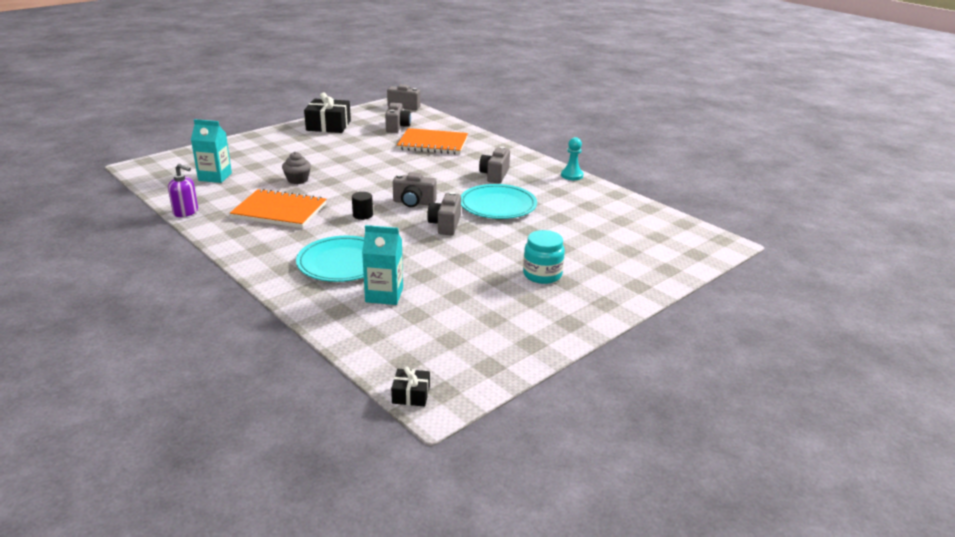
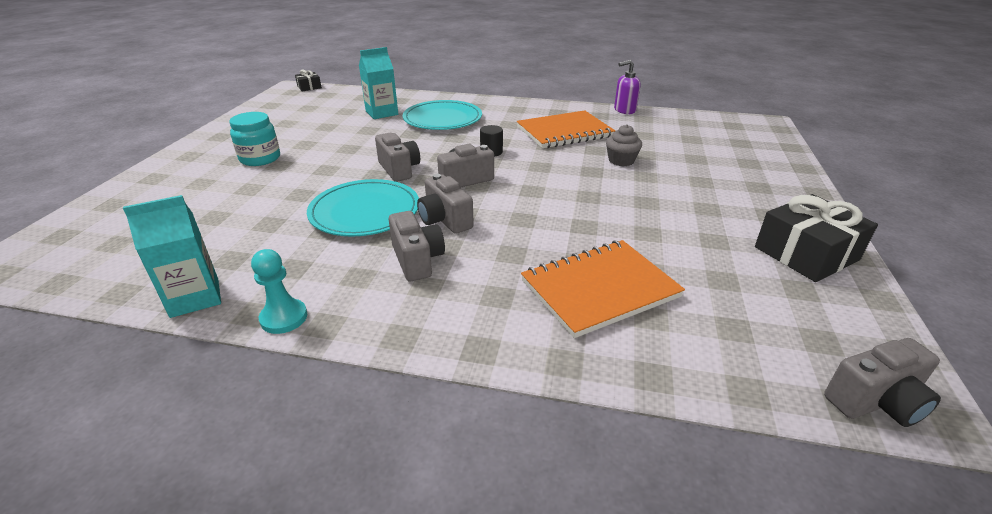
camera: 145 degrees right, 5 degrees up
(215, 177) = (689, 137): turquoise carton -> turquoise carton (195, 297)
(397, 127) = (727, 306): grey camera -> grey camera (445, 220)

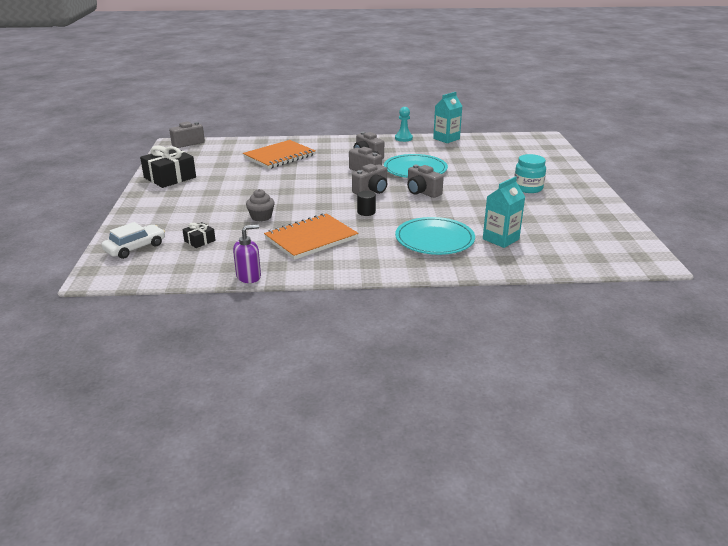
camera: 165 degrees right, 5 degrees down
(309, 87) = (637, 266): black gift -> black gift (199, 241)
(753, 143) = (135, 248): none -> white car

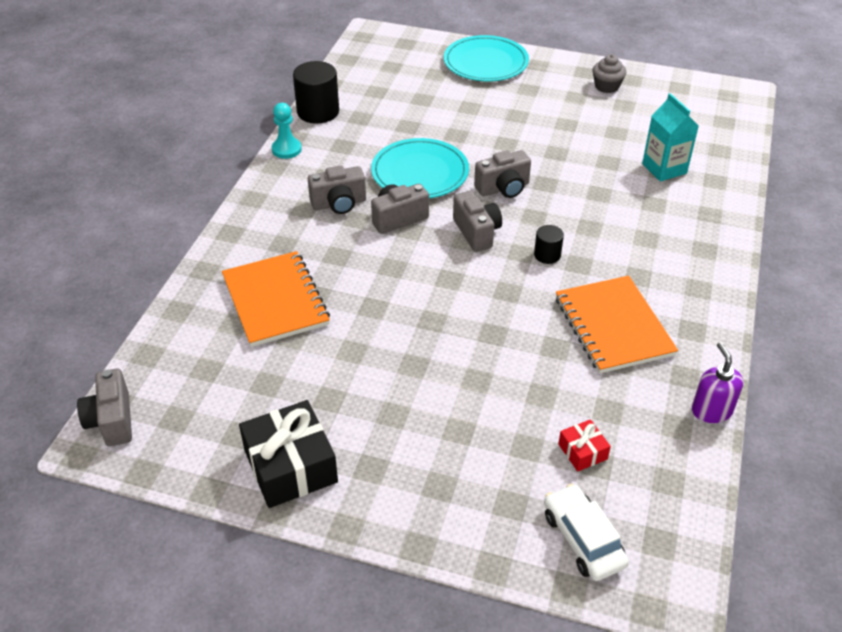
camera: 70 degrees left, 15 degrees up
(199, 241) = (582, 451): black gift -> red gift
(261, 217) = (521, 366): grey cupcake -> grey cupcake (606, 86)
(434, 239) = (649, 218): turquoise plate -> turquoise plate (485, 62)
(446, 139) = (318, 112): turquoise carton -> black cylinder
(528, 188) = (531, 103): turquoise jar -> none

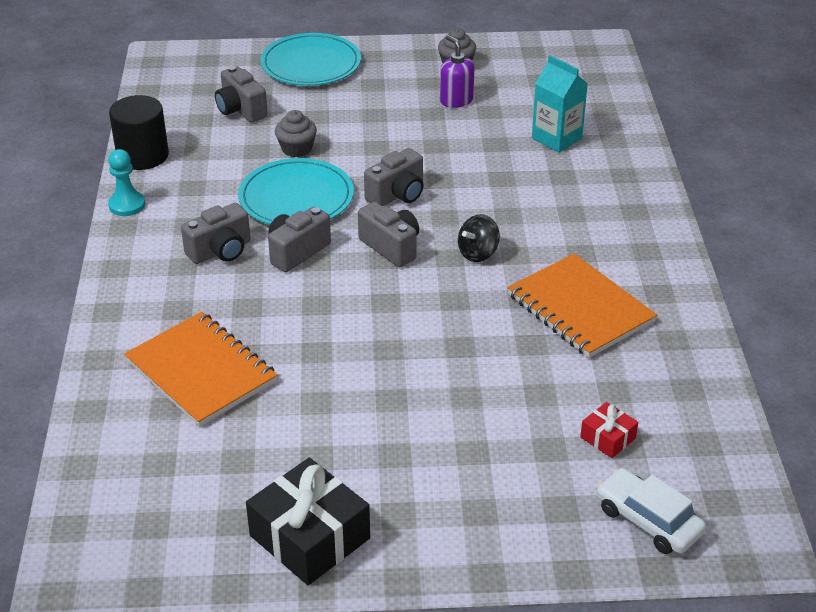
camera: 20 degrees left, 5 degrees down
(112, 420) = (75, 547): grey camera -> grey camera (241, 110)
(440, 131) = (296, 149): none -> grey cupcake
(547, 255) = (478, 253): black cylinder -> black spinning top
(711, 410) = (713, 365): purple soap dispenser -> purple soap dispenser (456, 100)

